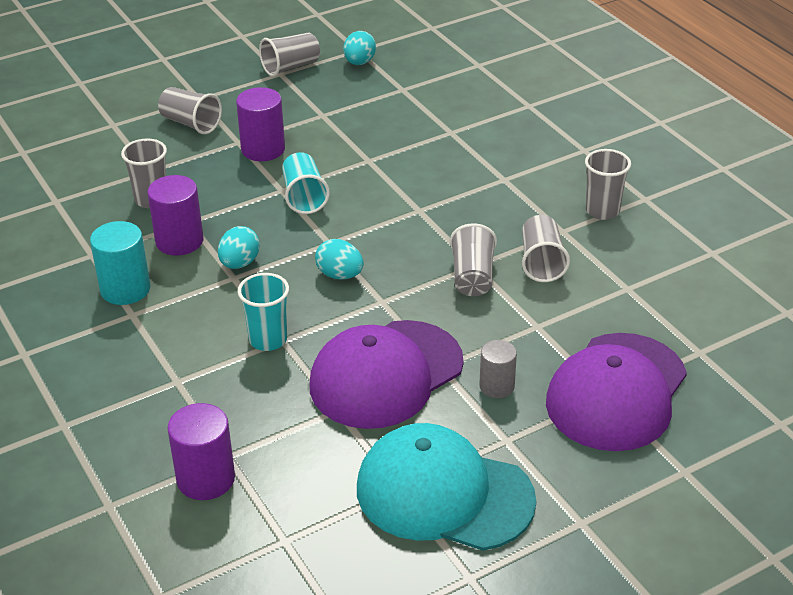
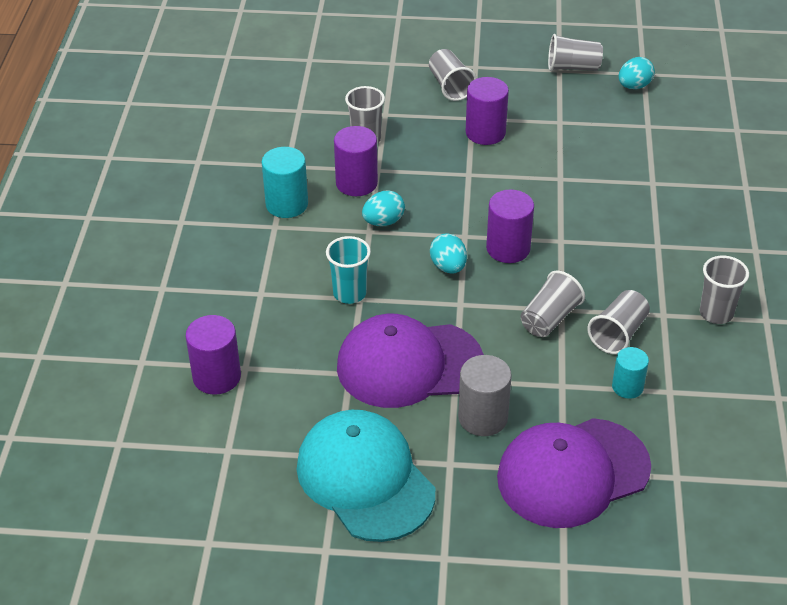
camera: 35 degrees right, 5 degrees up
(304, 197) = (480, 188): turquoise cup -> none
(379, 236) = (508, 248): none -> purple cylinder
(496, 386) = (483, 417): grey cylinder -> grey cylinder, size x1.55
(591, 301) = (627, 387): none -> turquoise cylinder

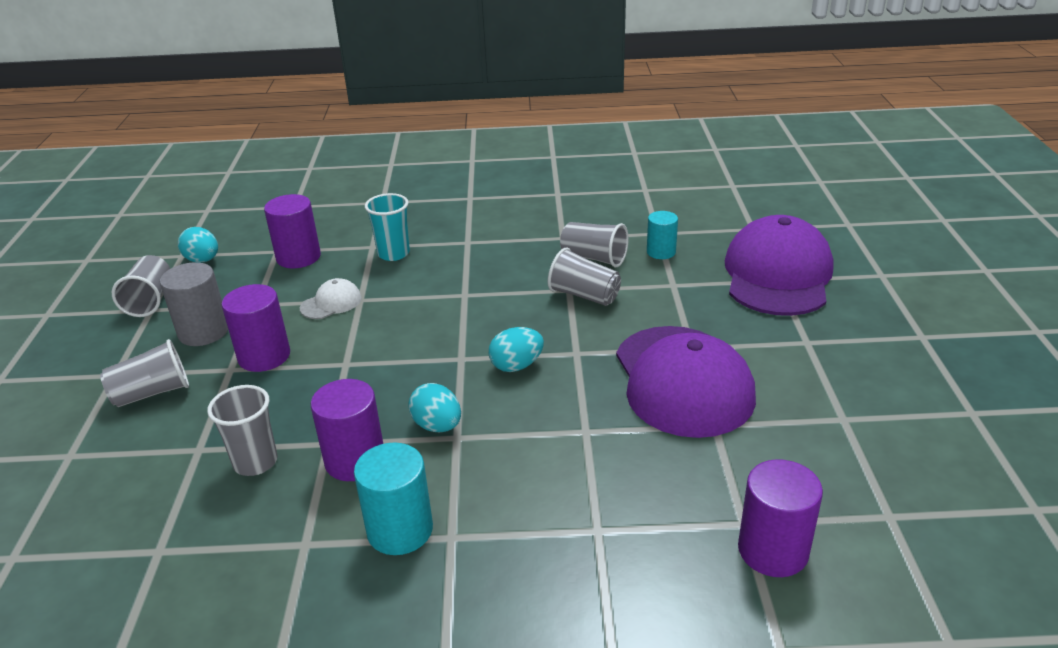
camera: 95 degrees left, 10 degrees down
(349, 293) = (578, 441): turquoise cup -> turquoise cup (393, 253)
(365, 479) = (861, 395): turquoise cap -> none
(483, 417) = (736, 326): grey cylinder -> grey cylinder (203, 332)
(508, 248) = (480, 326): purple cylinder -> purple cylinder (298, 257)
(556, 162) = (331, 303): none -> white cap
(572, 473) = (777, 275): purple cap -> purple cap turned 135 degrees counterclockwise
(716, 313) = (555, 214): grey cup -> none

